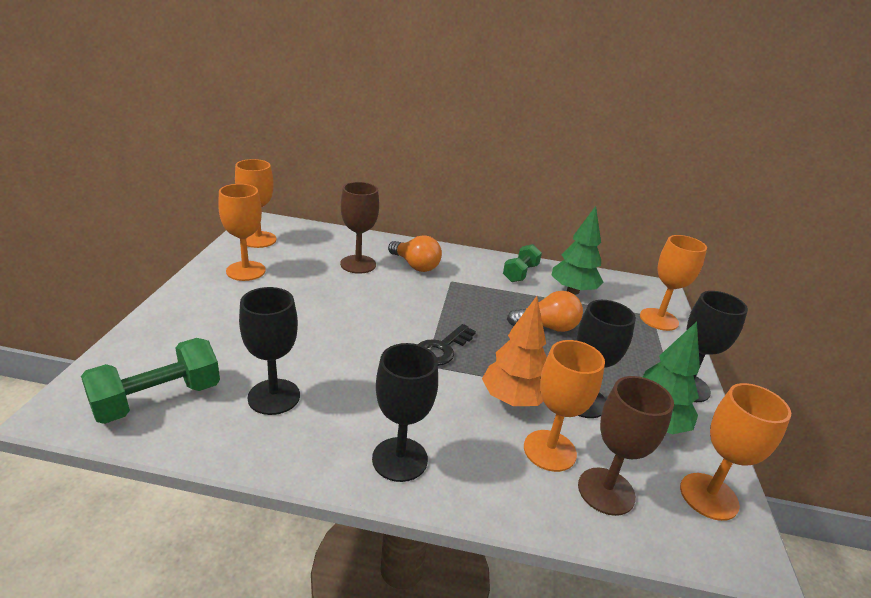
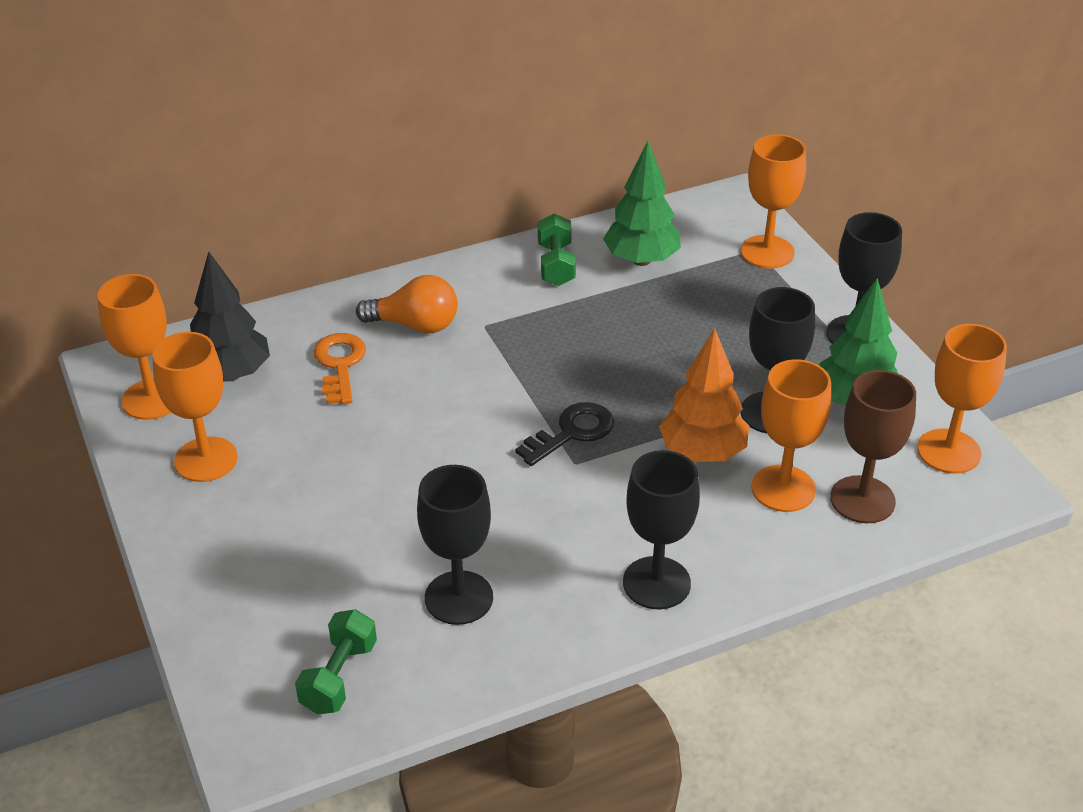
camera: 30 degrees left, 10 degrees up
(158, 399) = (339, 677): green dumbbell -> green dumbbell, size x0.66
(304, 246) = (231, 374): none -> black tree
(358, 264) = (339, 364): brown goblet -> orange key
(442, 349) = (572, 432): black key -> black key turned 135 degrees counterclockwise
(547, 327) = (657, 334): orange light bulb -> none

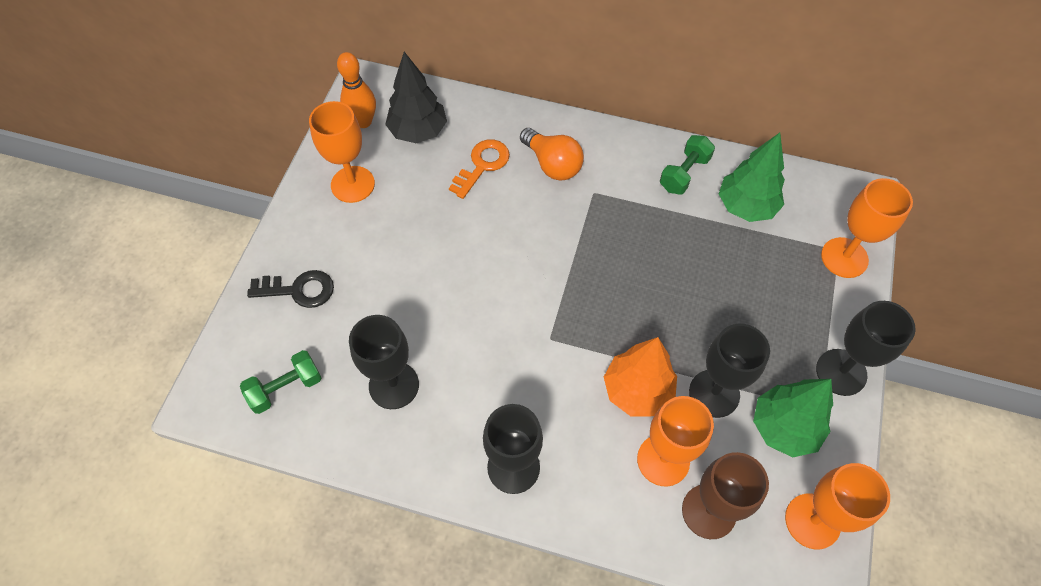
camera: 40 degrees right, 20 degrees up
(152, 399) = (363, 121): orange goblet -> orange bowling pin
(572, 432) = (570, 314): black key -> black key (299, 290)

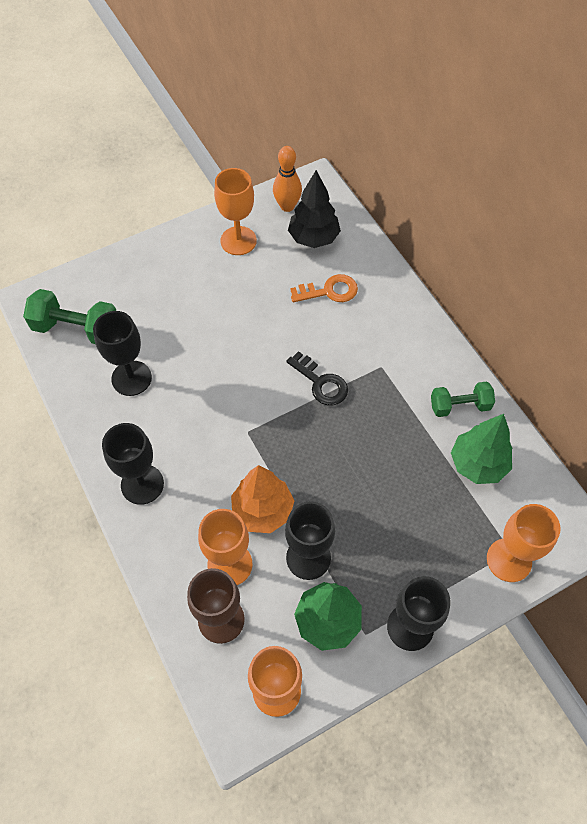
camera: 45 degrees right, 0 degrees up
(285, 388) = (77, 329): green dumbbell -> green dumbbell, size x1.52
(299, 290) = (142, 279): black key -> black key (321, 383)
(552, 164) = (375, 326): orange light bulb -> none

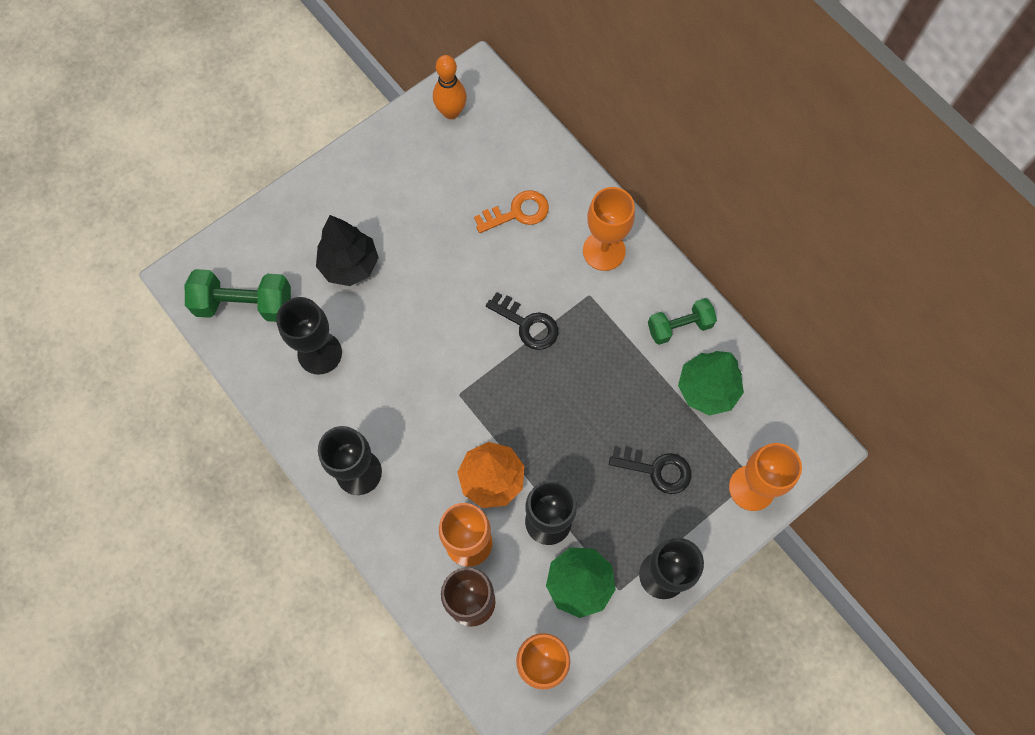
camera: 10 degrees left, 10 degrees up
(238, 241) = (404, 165): orange goblet -> orange goblet (604, 251)
(313, 238) = (488, 149): black tree -> black tree (350, 265)
(419, 528) = (657, 470): none -> black key

